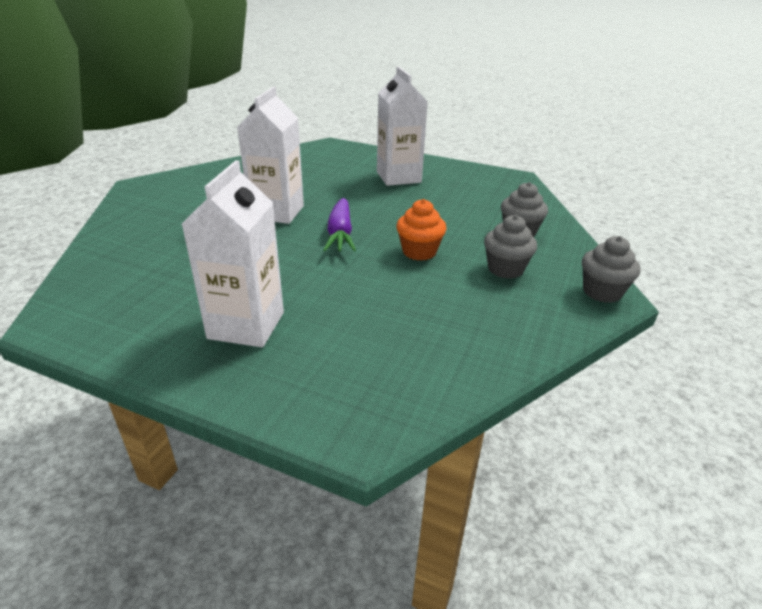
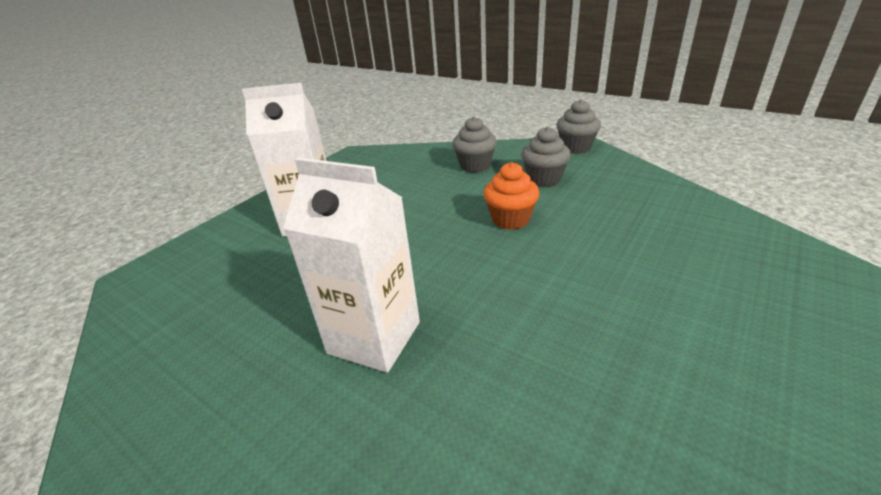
camera: 75 degrees left, 0 degrees up
(246, 325) = (704, 358): white carton -> none
(340, 234) = (460, 273): purple carrot -> none

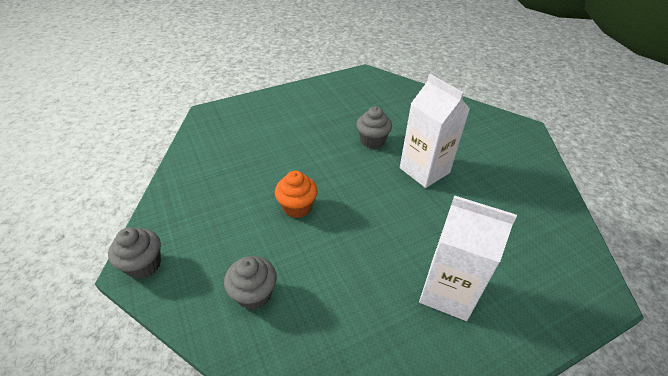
camera: 155 degrees left, 10 degrees up
(544, 179) = (227, 236): grey cupcake -> grey cupcake (372, 141)

